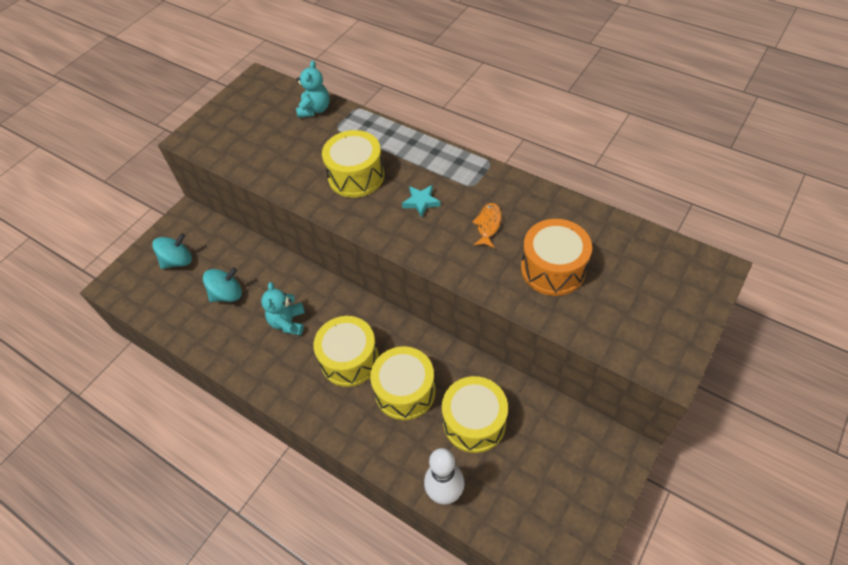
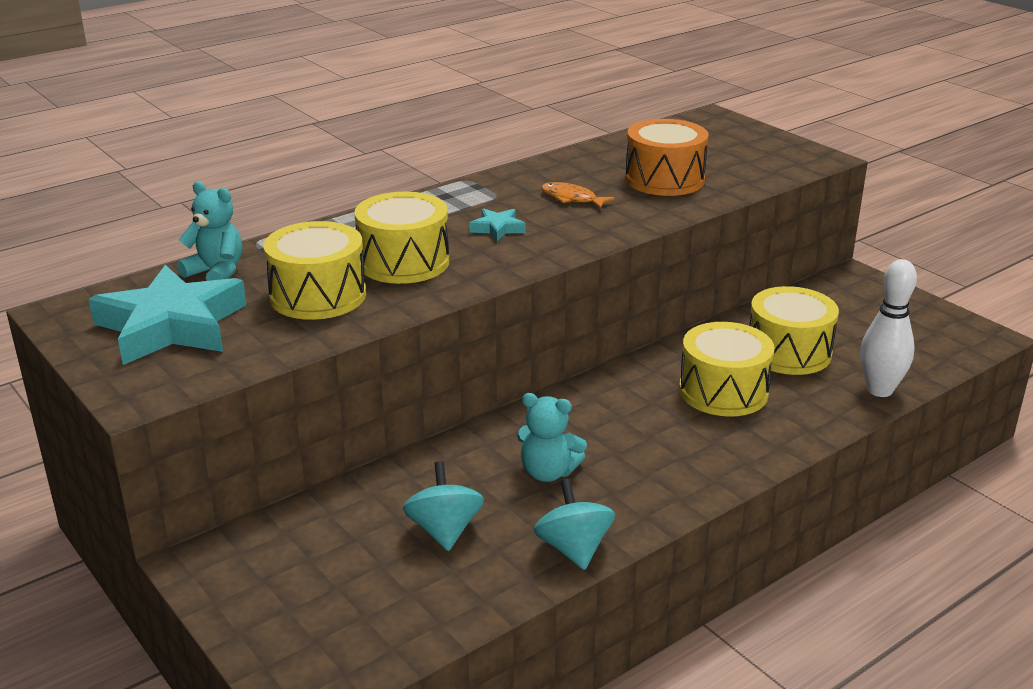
camera: 75 degrees left, 25 degrees down
(178, 261) = (314, 585): turquoise spinning top -> turquoise spinning top (573, 549)
(254, 119) = (171, 326): none -> turquoise star
(349, 359) = (650, 426): yellow drum -> yellow drum (318, 296)

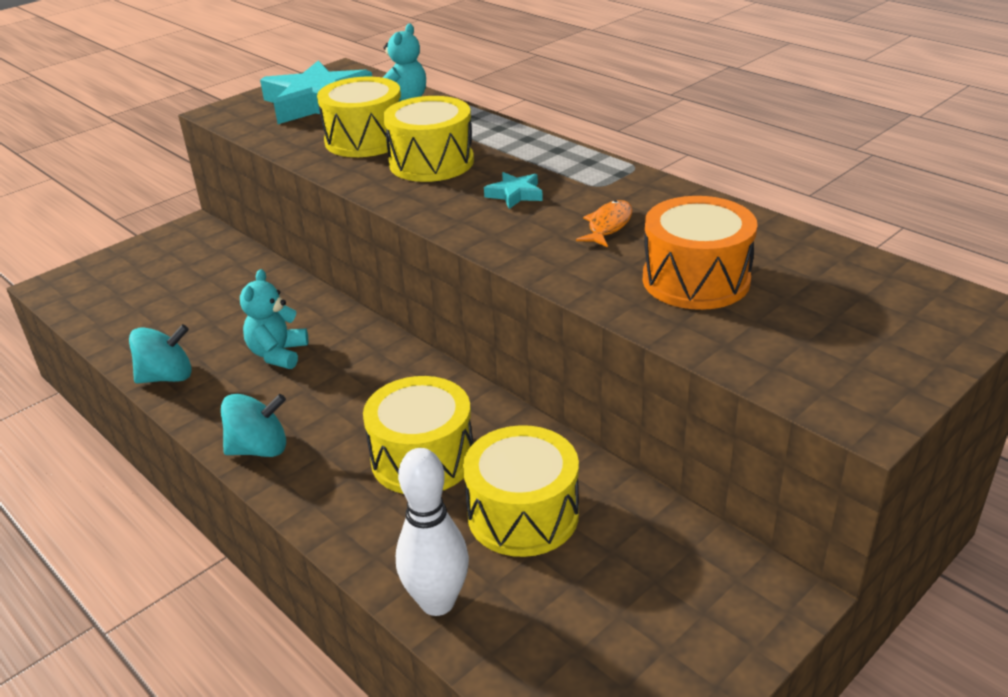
camera: 85 degrees right, 5 degrees up
(444, 530) = (206, 313): turquoise spinning top -> turquoise spinning top (259, 449)

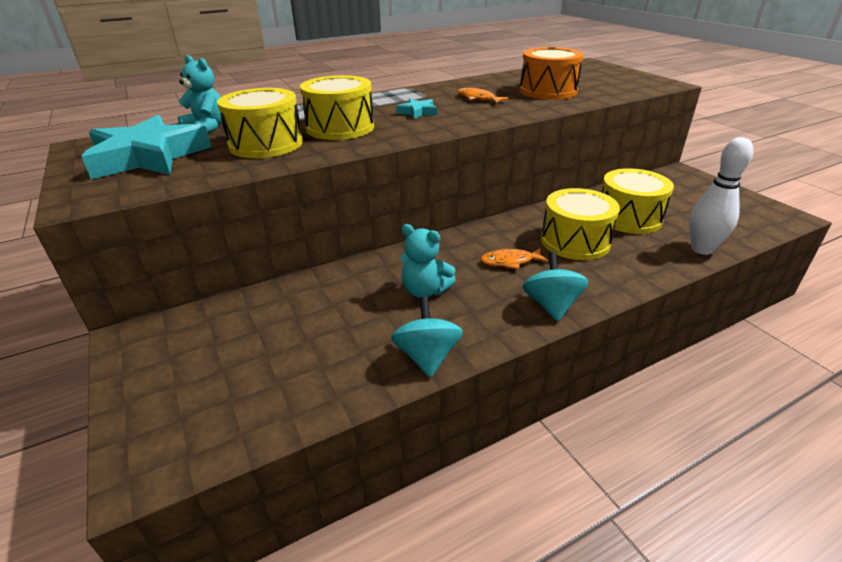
camera: 75 degrees left, 0 degrees up
(352, 406) = (510, 261): none -> orange fish

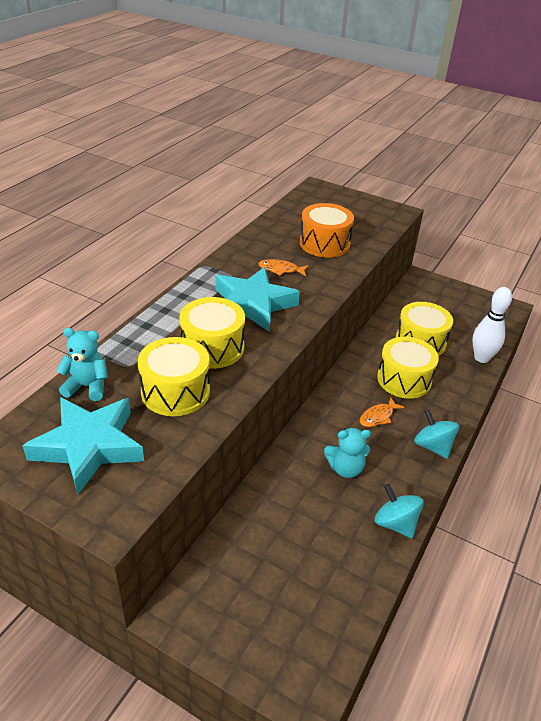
camera: 35 degrees left, 5 degrees up
(418, 112) = (252, 305): turquoise star -> turquoise star, size x2.32

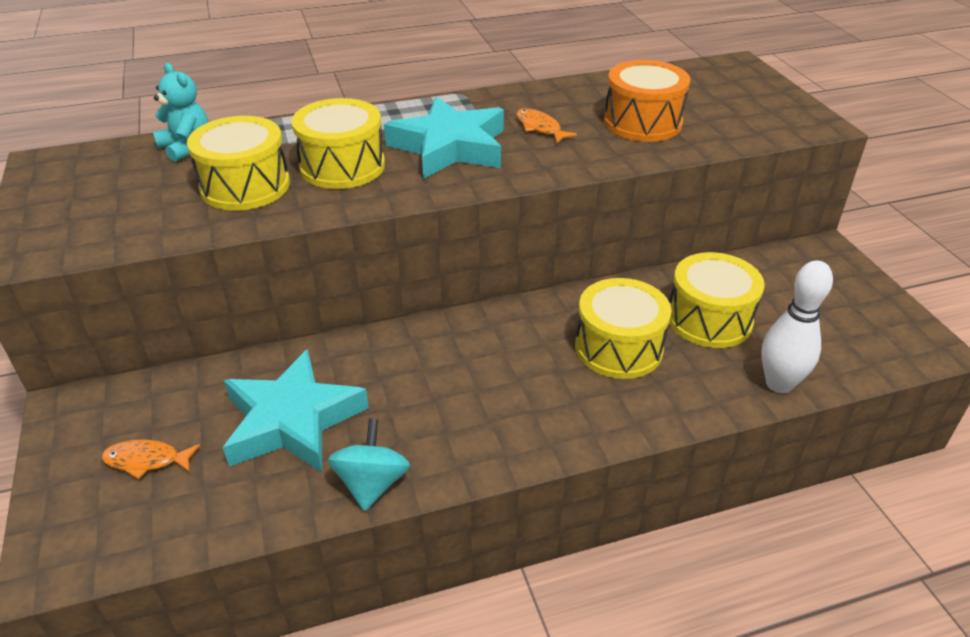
camera: 45 degrees right, 0 degrees up
(89, 446) = (109, 192): turquoise star -> turquoise star (292, 420)
(345, 468) = (403, 394): turquoise teddy bear -> none
(378, 416) = (522, 367): orange fish -> orange fish (146, 460)
(432, 446) = (543, 438): turquoise spinning top -> none

